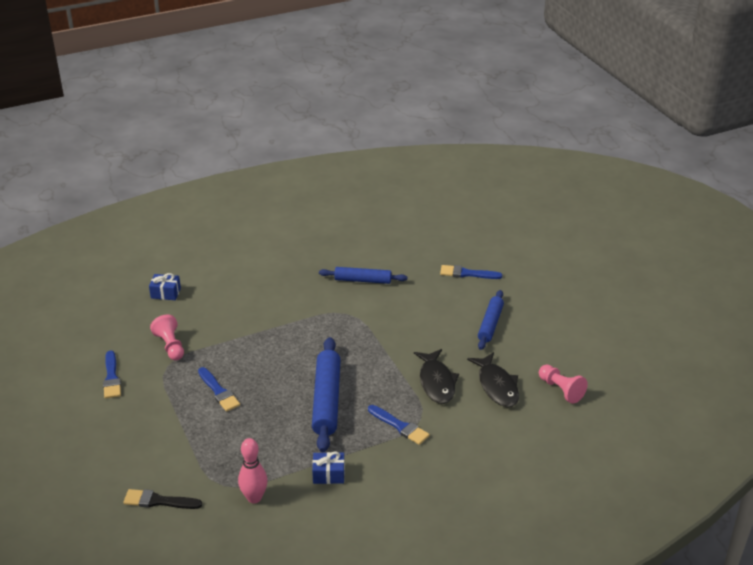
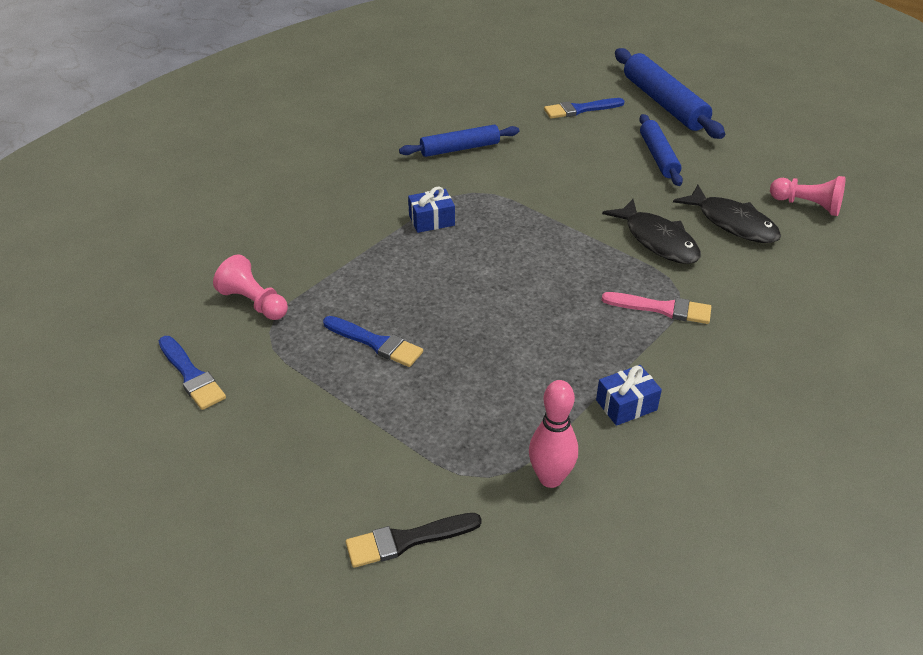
camera: 25 degrees left, 5 degrees up
(165, 293) = (194, 235): blue gift -> blue gift (431, 220)
(326, 400) = (538, 306): blue rolling pin -> blue rolling pin (664, 103)
(400, 426) = (662, 309): blue brush -> pink brush

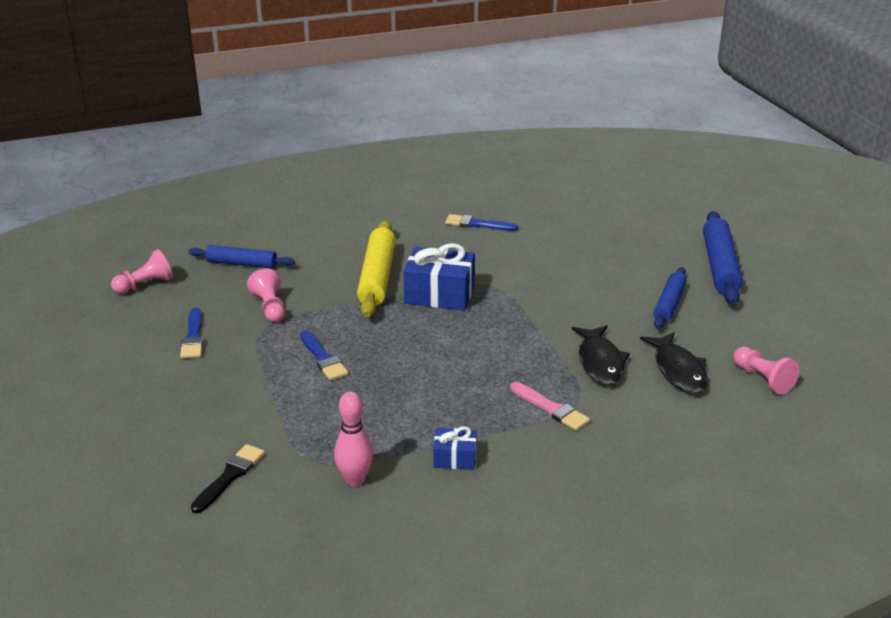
camera: 30 degrees right, 10 degrees down
(62, 329) = (145, 285): none -> pink pawn
(344, 222) = (377, 277): none -> yellow rolling pin
(407, 540) = (230, 476): black brush -> black brush turned 105 degrees clockwise
(431, 220) = (439, 294): blue gift -> blue gift, size x1.88
(460, 148) = (511, 252): blue rolling pin -> blue rolling pin (242, 264)
(580, 109) = (639, 251): blue brush -> blue brush (477, 224)

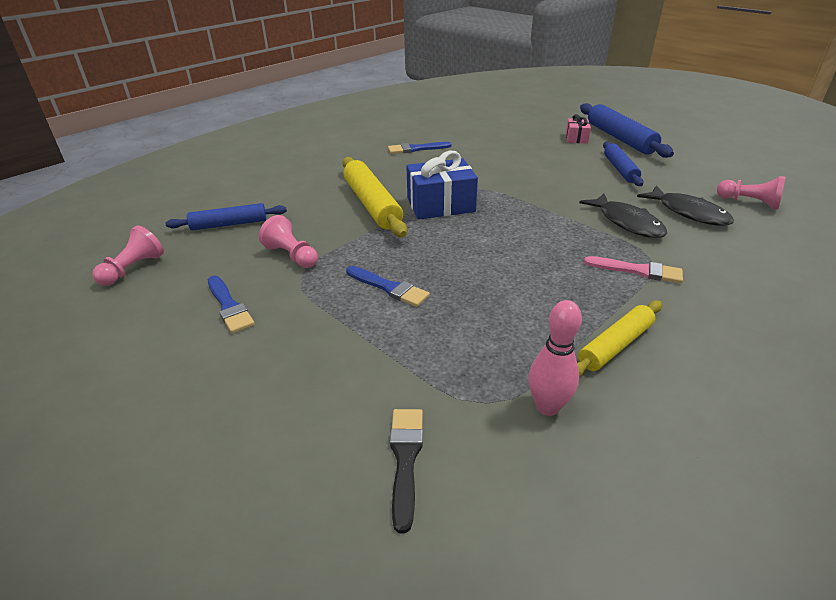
camera: 25 degrees left, 5 degrees up
(455, 458) = (615, 345): blue gift -> yellow rolling pin
(668, 253) = (576, 138): none -> pink gift

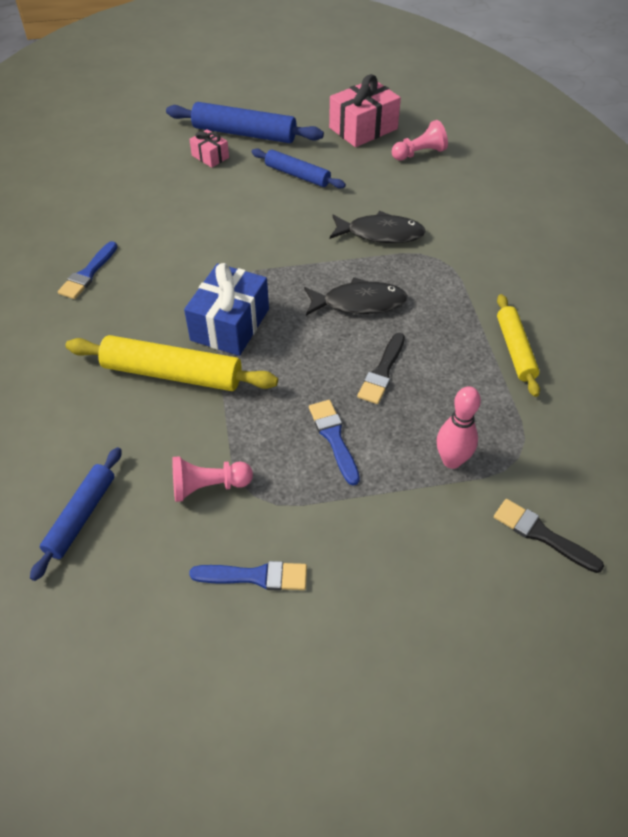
camera: 55 degrees left, 15 degrees up
(133, 269) = (92, 647): pink pawn -> none
(389, 288) = (334, 438): blue brush -> blue brush turned 90 degrees counterclockwise
(484, 282) = (382, 372): none -> black brush
(547, 407) = (546, 426): pink bowling pin -> pink bowling pin (451, 460)
(638, 271) = (446, 276): pink brush -> none
(688, 212) = (400, 192): black fish -> black fish (359, 303)
(721, 171) = (363, 128): none -> pink gift

